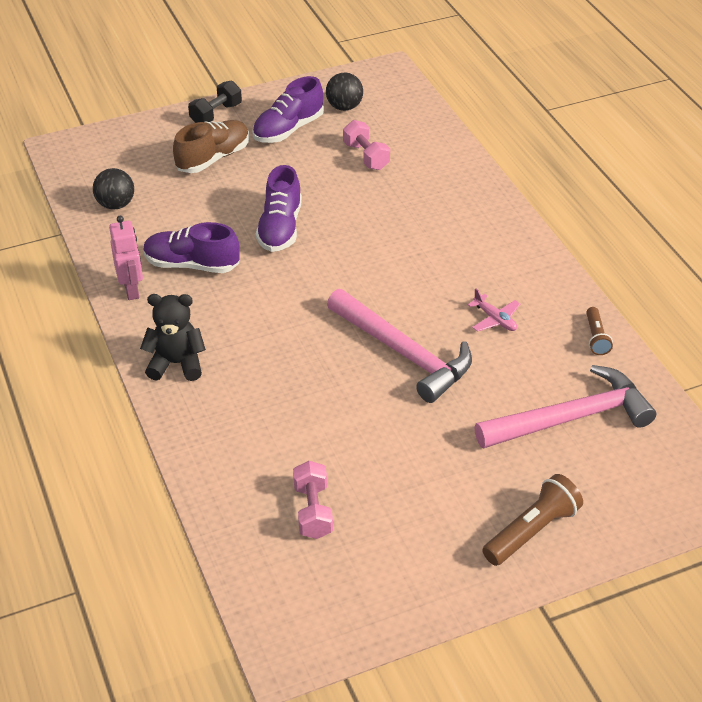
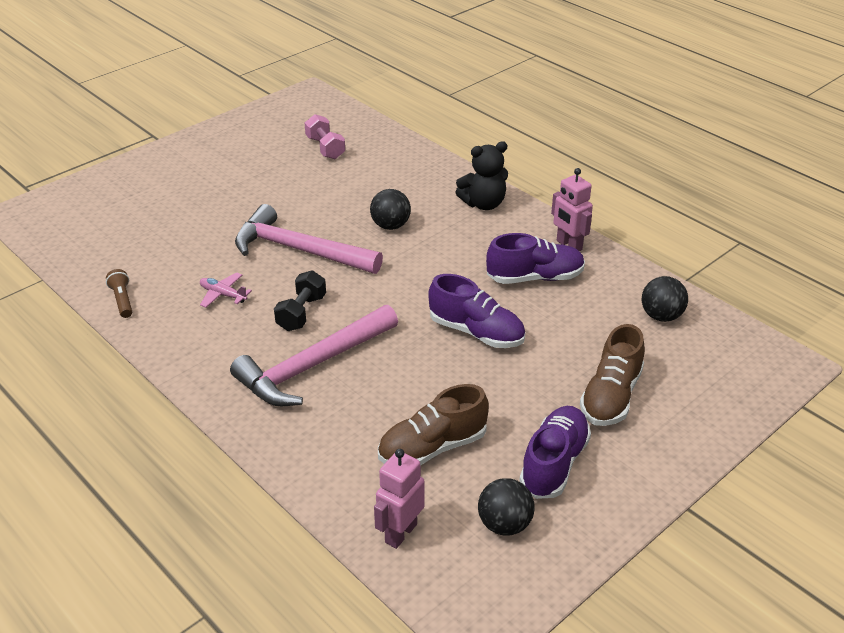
camera: 160 degrees right, 5 degrees down
(216, 114) = (662, 463): black dumbbell -> black dumbbell (301, 313)
(280, 228) = (476, 332): purple shoe -> purple shoe turned 135 degrees clockwise
(294, 360) = (390, 226): none -> black ball
(366, 156) = (432, 448): pink dumbbell -> brown shoe
(413, 117) = (400, 533): none -> pink robot
(532, 531) = (168, 167): brown flashlight -> none
(571, 418) = (143, 235): pink hammer -> pink hammer (312, 366)

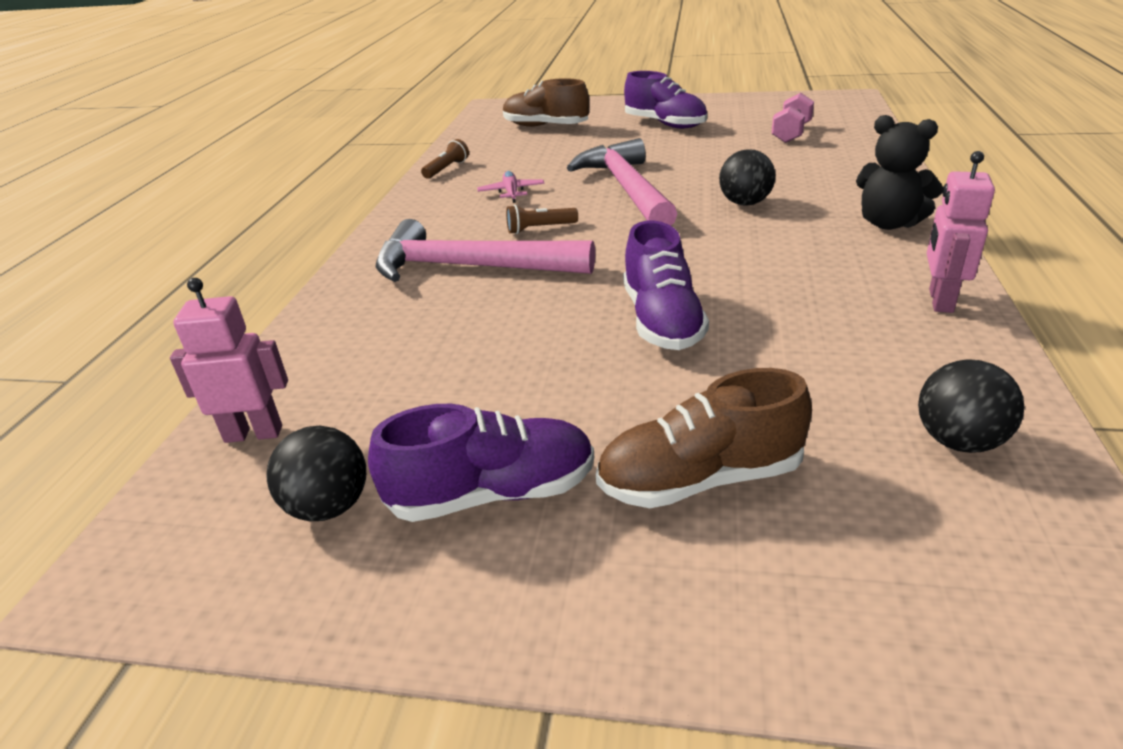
camera: 55 degrees right, 5 degrees down
(301, 313) = (539, 229): black dumbbell -> brown flashlight
(432, 448) = (422, 387): brown shoe -> brown shoe (545, 126)
(535, 277) = (830, 309): purple shoe -> purple shoe (665, 124)

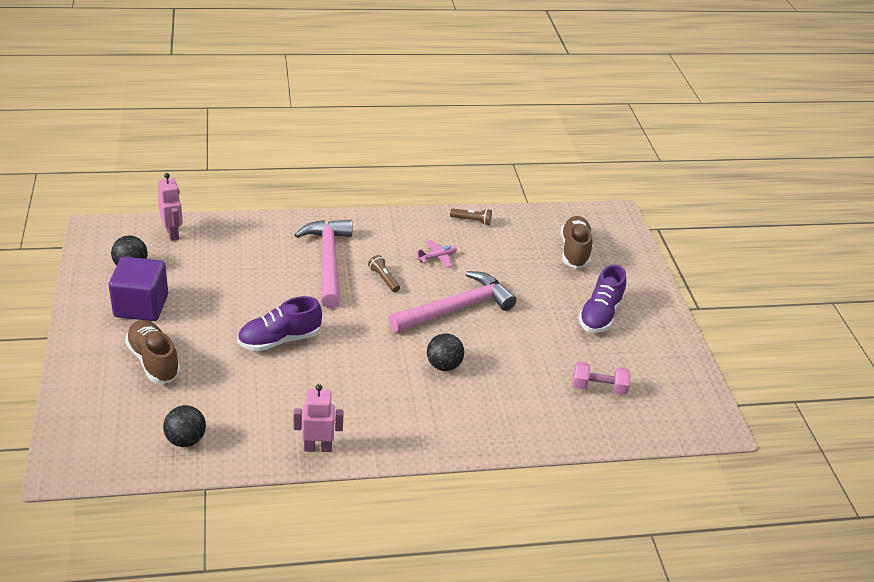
camera: 65 degrees right, 5 degrees up
(492, 494) = (141, 306): purple shoe -> purple cube
(888, 223) = (424, 434): black teddy bear -> none

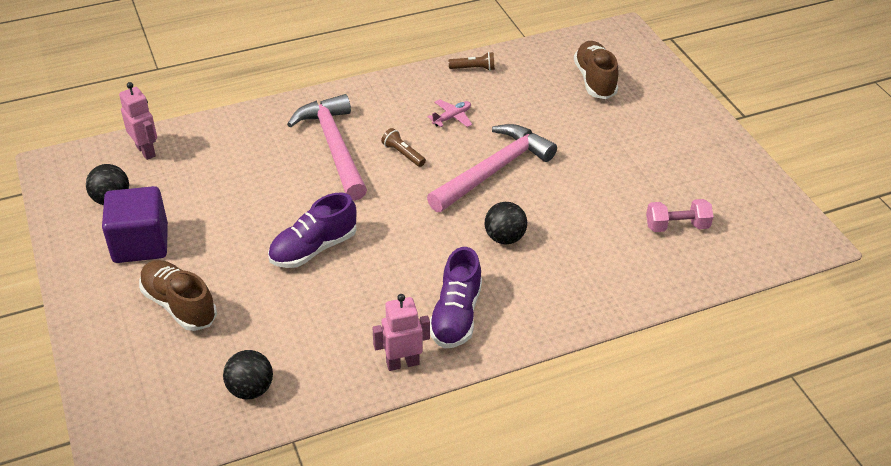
camera: 10 degrees left, 5 degrees up
(600, 315) = (648, 145): purple shoe -> purple shoe (456, 315)

